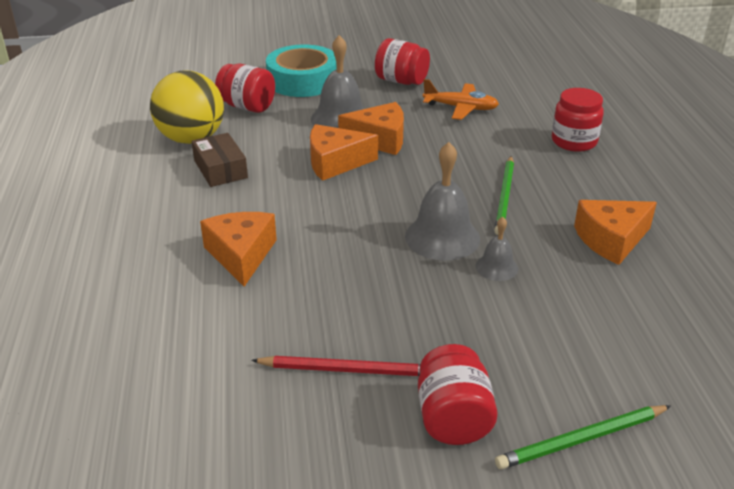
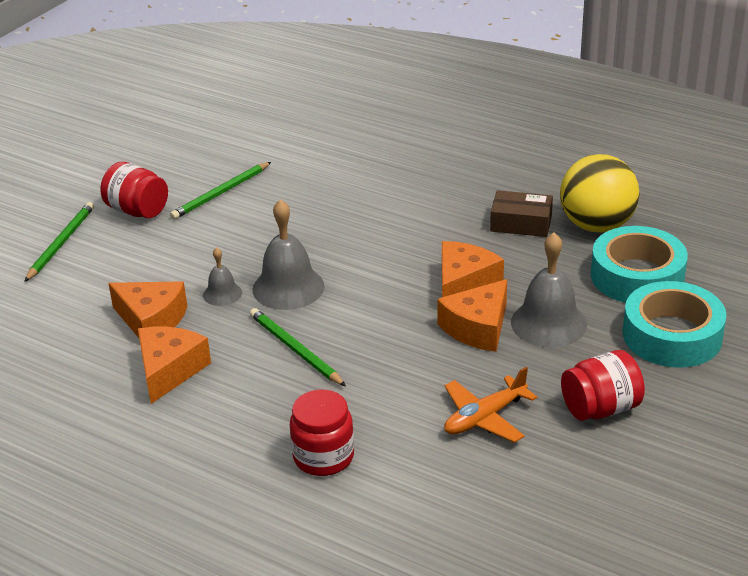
camera: 130 degrees right, 0 degrees up
(241, 255) = (383, 195): orange cheese -> orange cheese (151, 320)
(247, 107) = (637, 276): red jar -> turquoise tape
(348, 370) = (221, 193): red pencil -> green pencil

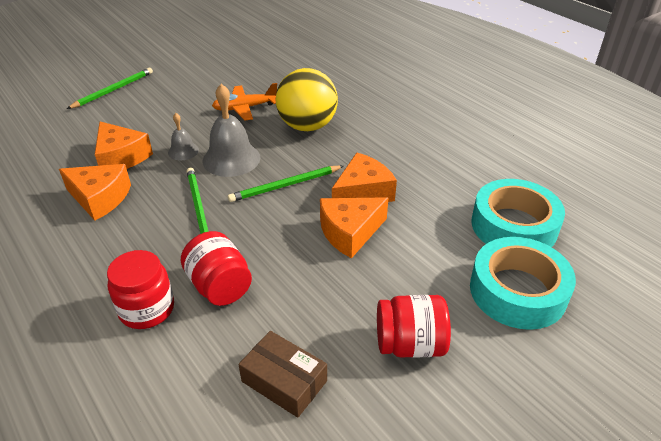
camera: 20 degrees right, 5 degrees up
(137, 210) = (178, 81): red jar -> red jar (220, 286)
(169, 370) = (100, 198): orange cheese -> orange cheese turned 75 degrees clockwise
(221, 193) = (239, 82): green pencil -> green pencil (285, 186)
(485, 417) = (301, 318): orange plane -> orange plane (245, 108)
(521, 223) = (440, 155): brown box -> brown box (284, 381)
(548, 323) = (411, 246): grey bell -> none
(596, 225) = (502, 173): yellow ball -> yellow ball (307, 126)

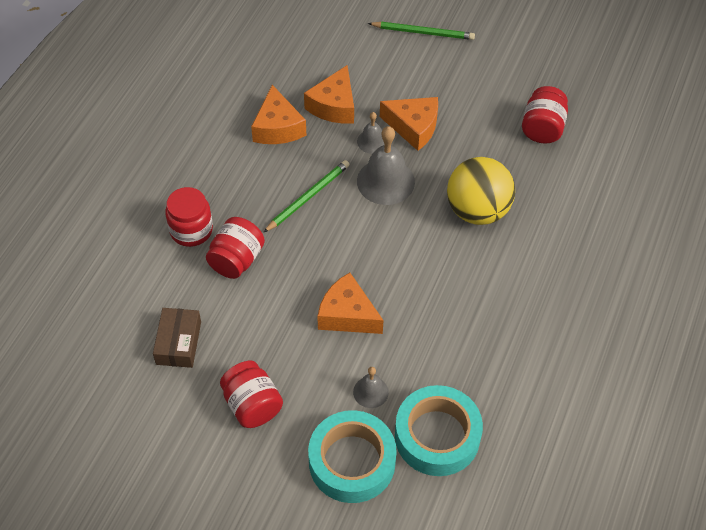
camera: 60 degrees right, 15 degrees up
(245, 108) = (470, 146): orange plane -> none
(264, 75) = (542, 128): none -> red jar
(285, 186) = (376, 239): green pencil -> none
(363, 192) = (406, 301): orange cheese -> orange cheese (413, 127)
(445, 249) = (370, 392): none -> grey bell

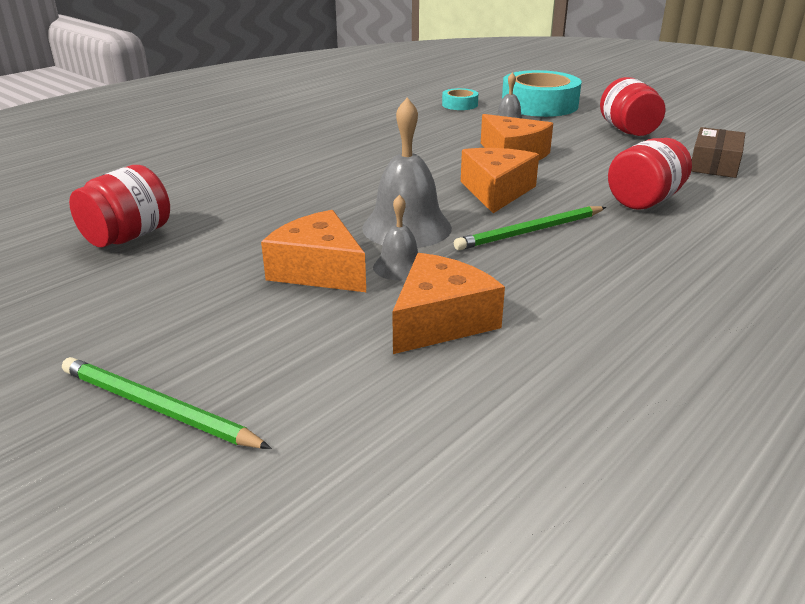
camera: 160 degrees left, 25 degrees down
(191, 230) = (715, 230): red jar -> none
(277, 127) = (562, 311): orange cheese -> orange cheese (496, 191)
(437, 436) = (459, 104): turquoise tape -> turquoise tape, size x0.47
(477, 210) = (305, 190): yellow ball -> none

